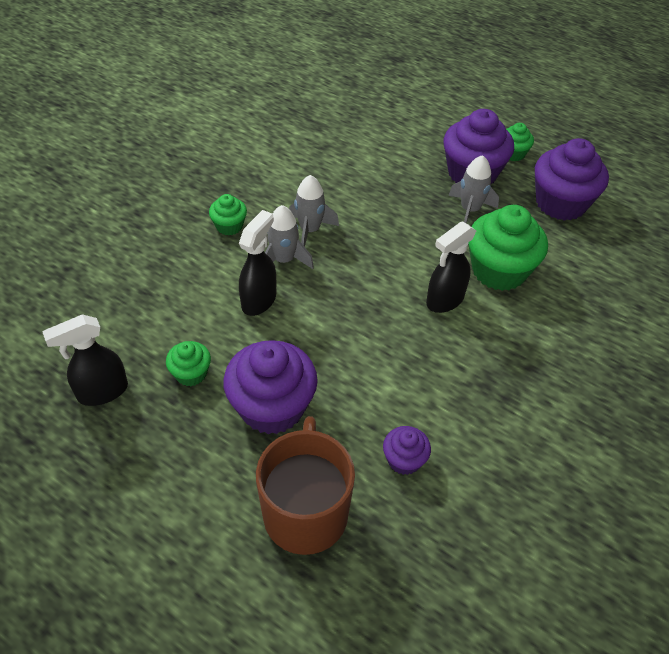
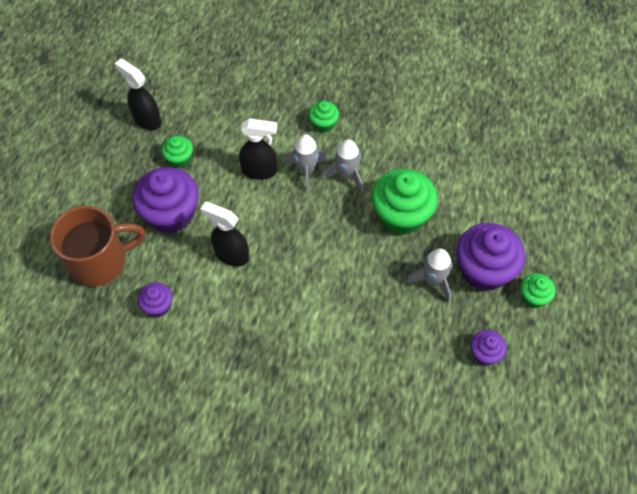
camera: 70 degrees right, 10 degrees up
(444, 300) = (316, 290): black spray bottle -> black spray bottle (231, 255)
(499, 270) = (370, 322): green cupcake -> green cupcake (401, 216)
(561, 203) = (485, 353): purple cupcake -> purple cupcake, size x0.50

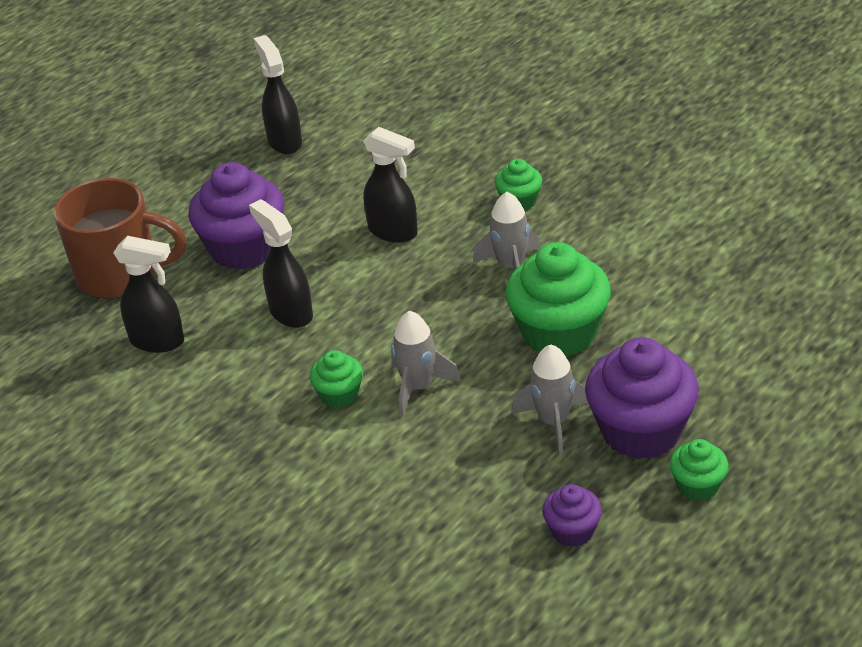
camera: 30 degrees right, 20 degrees down
(158, 306) = (158, 341): purple cupcake -> black spray bottle
(179, 159) = (297, 192): green cupcake -> green cupcake (339, 395)
(306, 171) = (457, 247): grey rocket -> grey rocket (418, 387)

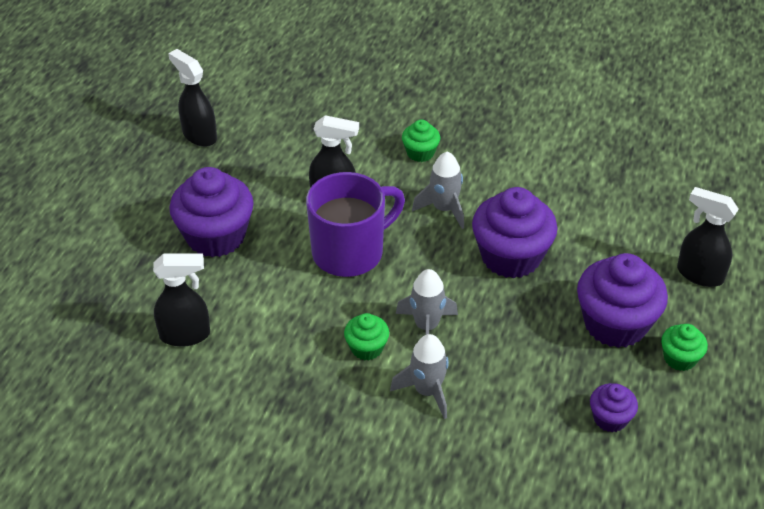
camera: 25 degrees left, 5 degrees up
(121, 275) = (119, 282): brown mug -> none
(290, 313) = (287, 285): black spray bottle -> black spray bottle (699, 274)
(378, 292) = (350, 252): none -> purple mug
(553, 422) = (547, 331): grey rocket -> grey rocket (427, 391)
(559, 333) = (511, 257): green cupcake -> purple cupcake

